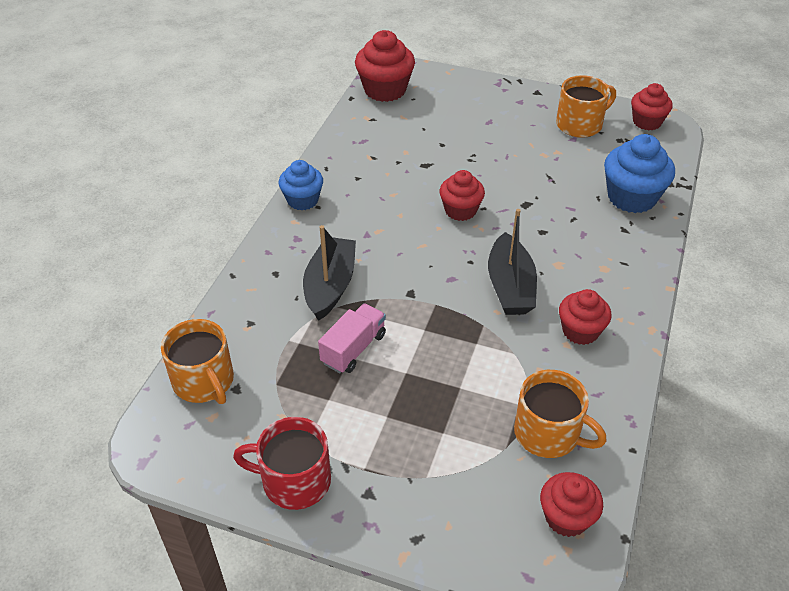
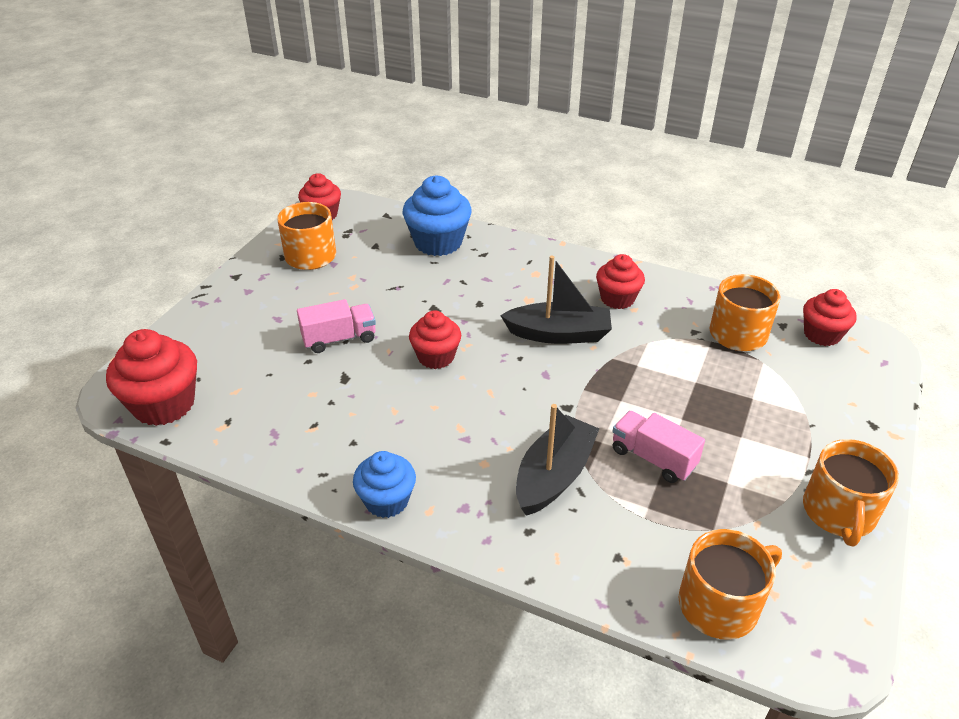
camera: 85 degrees left, 5 degrees down
(294, 480) = (839, 513): red mug -> orange mug
(330, 286) = (554, 475): black boat -> black boat turned 105 degrees clockwise
(471, 156) = (339, 339): none -> pink truck

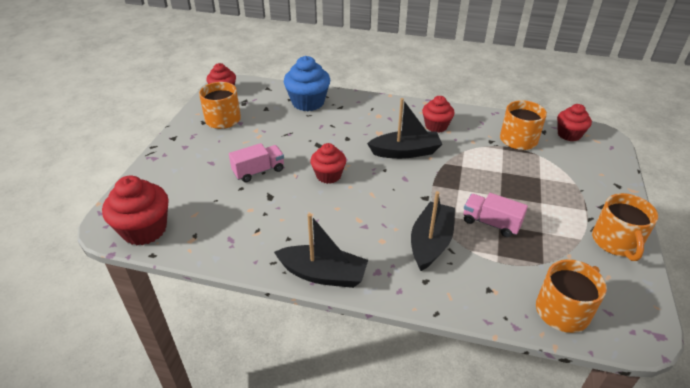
camera: 10 degrees left, 0 degrees up
(386, 500) = (323, 274): blue cupcake -> black boat

